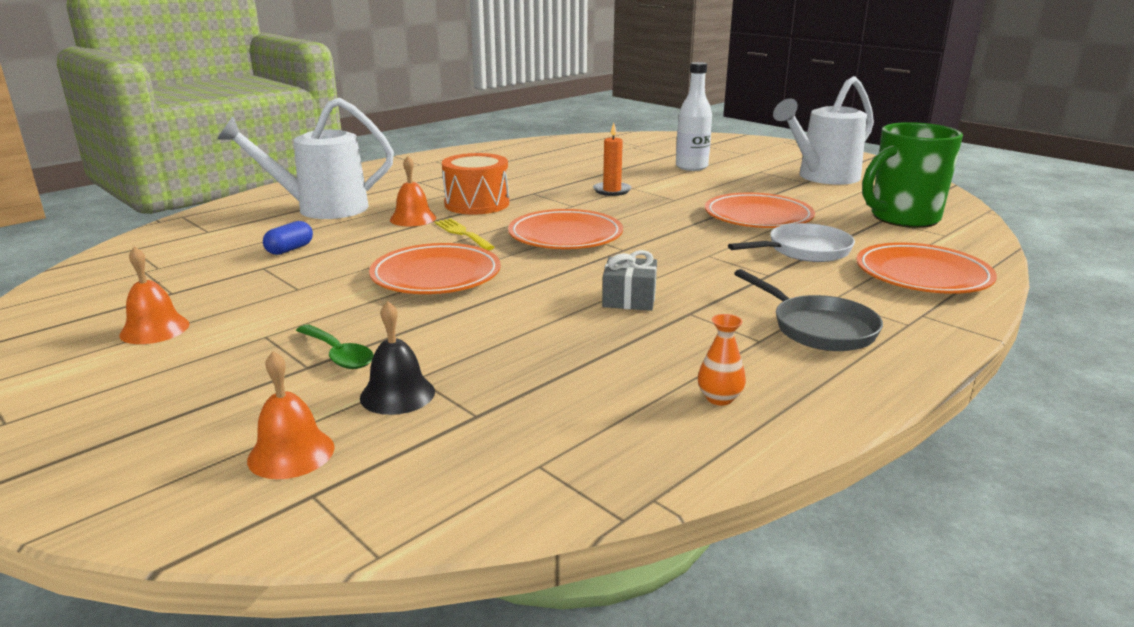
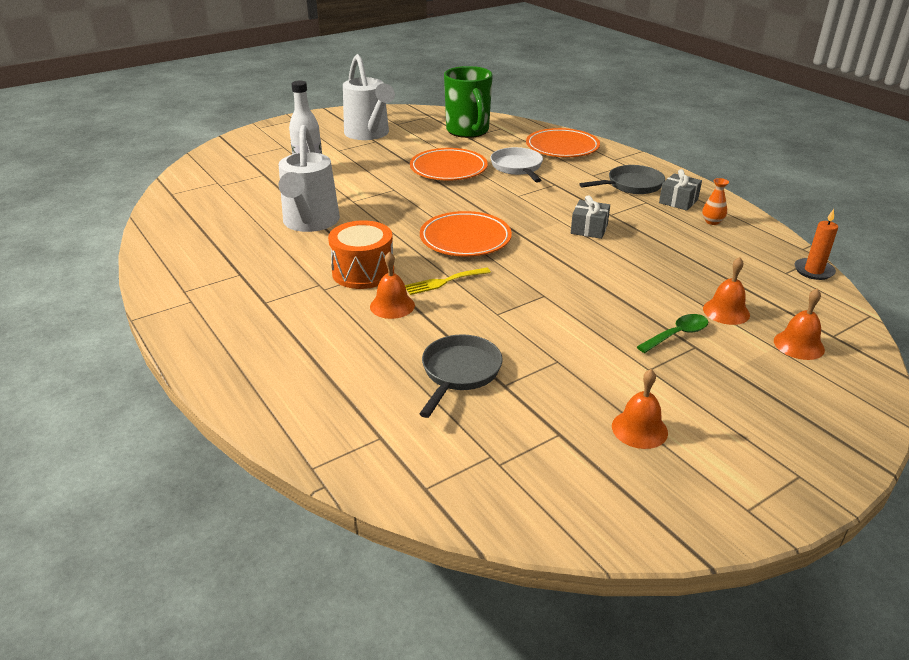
camera: 80 degrees left, 10 degrees up
(290, 249) = (459, 372): blue capsule -> grey pan
(322, 208) = (334, 361): white watering can -> white watering can (310, 223)
(397, 394) = (726, 311): black bell -> orange bell
(436, 276) = (539, 296): orange plate -> none
(612, 191) = (357, 209): orange candle -> orange candle (813, 271)
(786, 368) = (678, 201): none -> grey gift

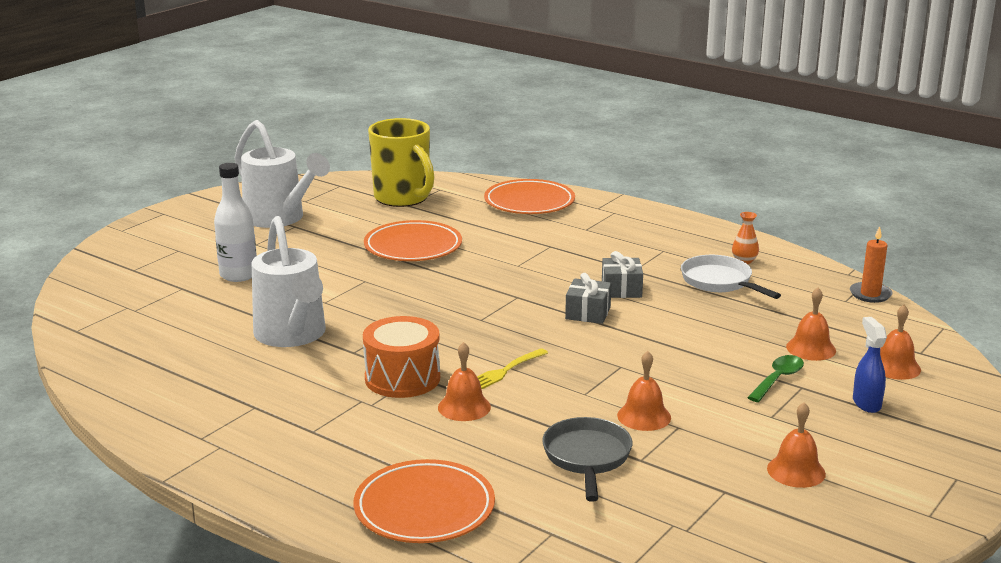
camera: 20 degrees left, 10 degrees down
(465, 239) = (492, 322): orange plate -> orange plate (424, 508)
(468, 131) = (403, 198): green mug -> yellow mug
(517, 167) = (494, 233): white pan -> white pan (719, 282)
(534, 345) = (644, 416): none -> orange bell
(631, 185) = (635, 234): grey pan -> none
(678, 201) = (696, 244): grey gift -> grey gift (588, 313)
(749, 375) = (866, 403): none -> blue spray bottle

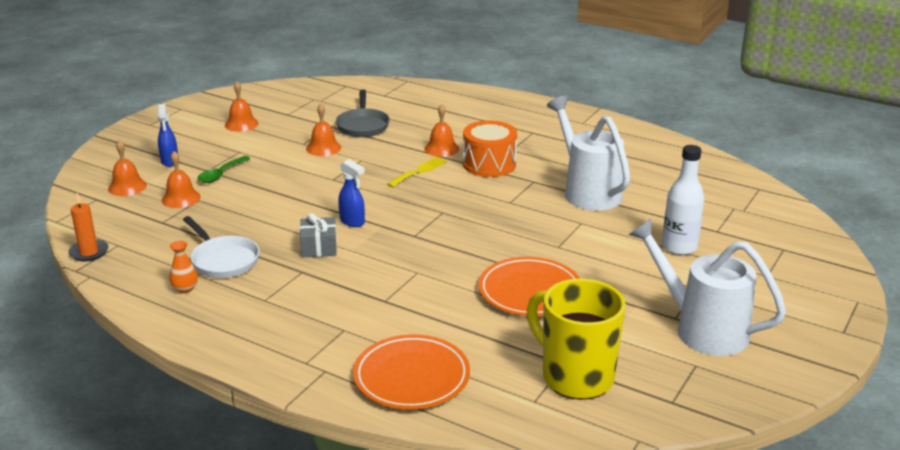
camera: 175 degrees right, 5 degrees up
(424, 508) = (452, 101): orange plate -> none
(588, 313) = (352, 222): grey gift -> blue spray bottle

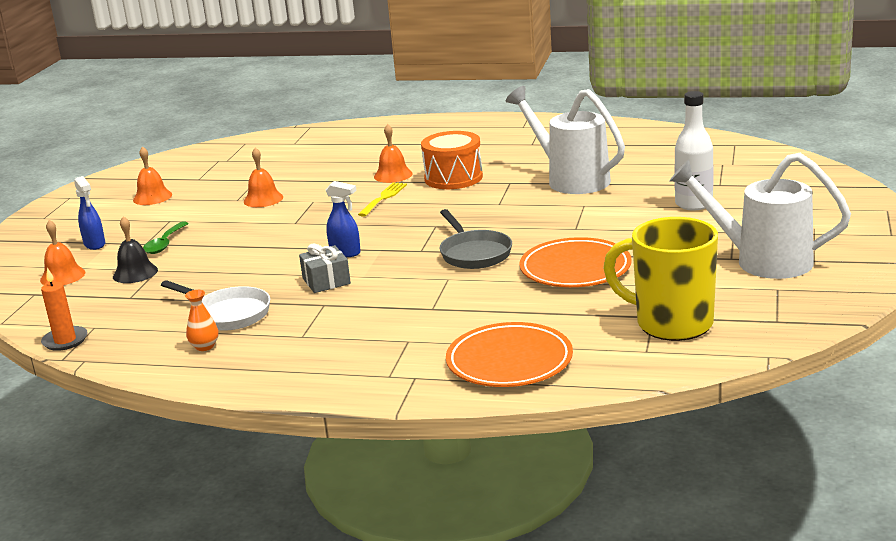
camera: 15 degrees left, 5 degrees down
(181, 198) = (135, 273): orange bell -> black bell
(363, 125) = (292, 172): grey pan -> grey pan (474, 253)

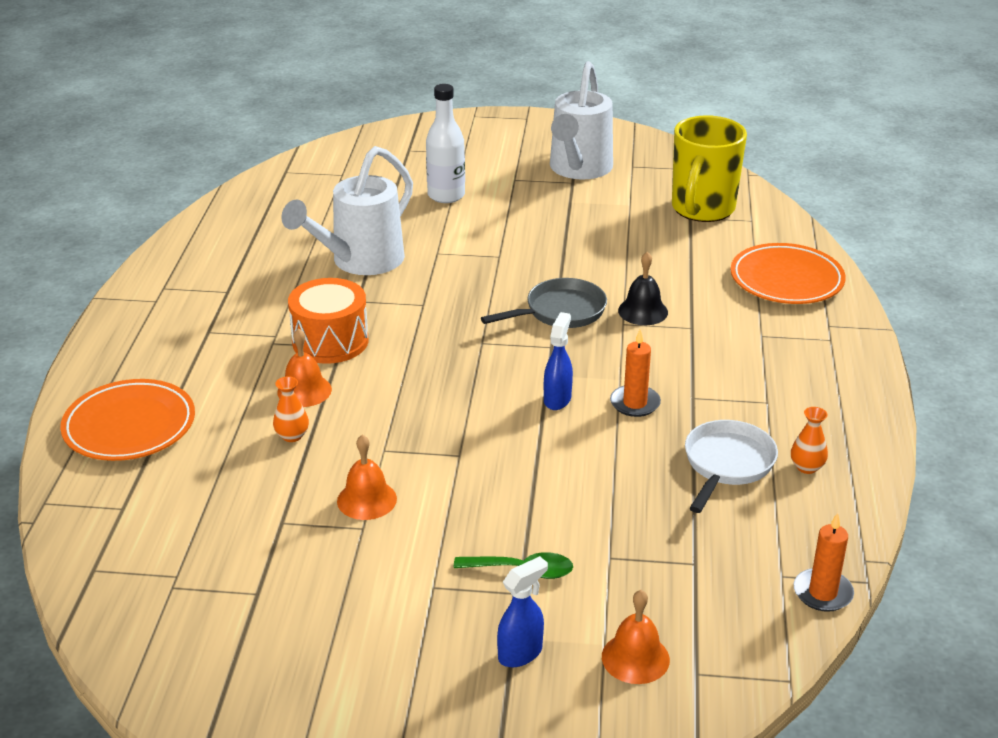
camera: 100 degrees left, 10 degrees up
(135, 273) = (621, 577): black bell -> black bell (643, 311)
(152, 197) = (328, 633): orange bell -> none
(326, 281) = (635, 403): grey gift -> orange candle
(342, 175) = (292, 436): none -> orange vase
(383, 198) = (386, 389): yellow fork -> none
(575, 269) = (597, 254): orange plate -> orange plate (129, 426)

